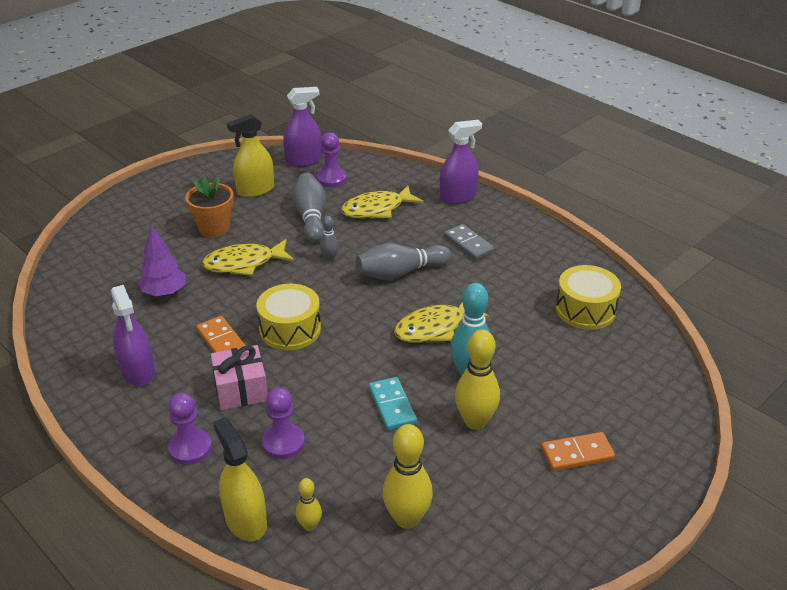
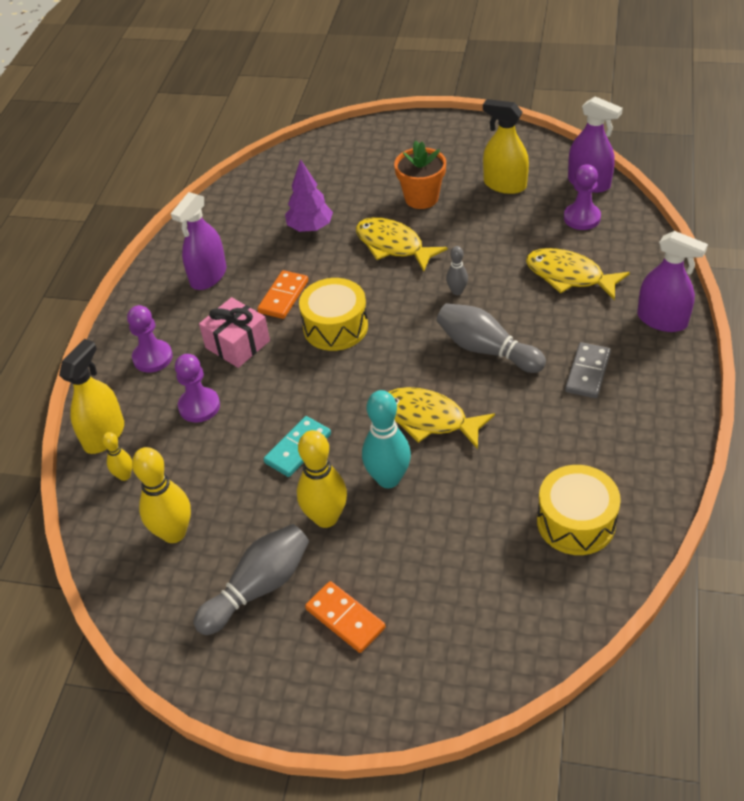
camera: 60 degrees right, 10 degrees up
(311, 217) = (504, 242): grey bowling pin -> grey bowling pin (259, 587)

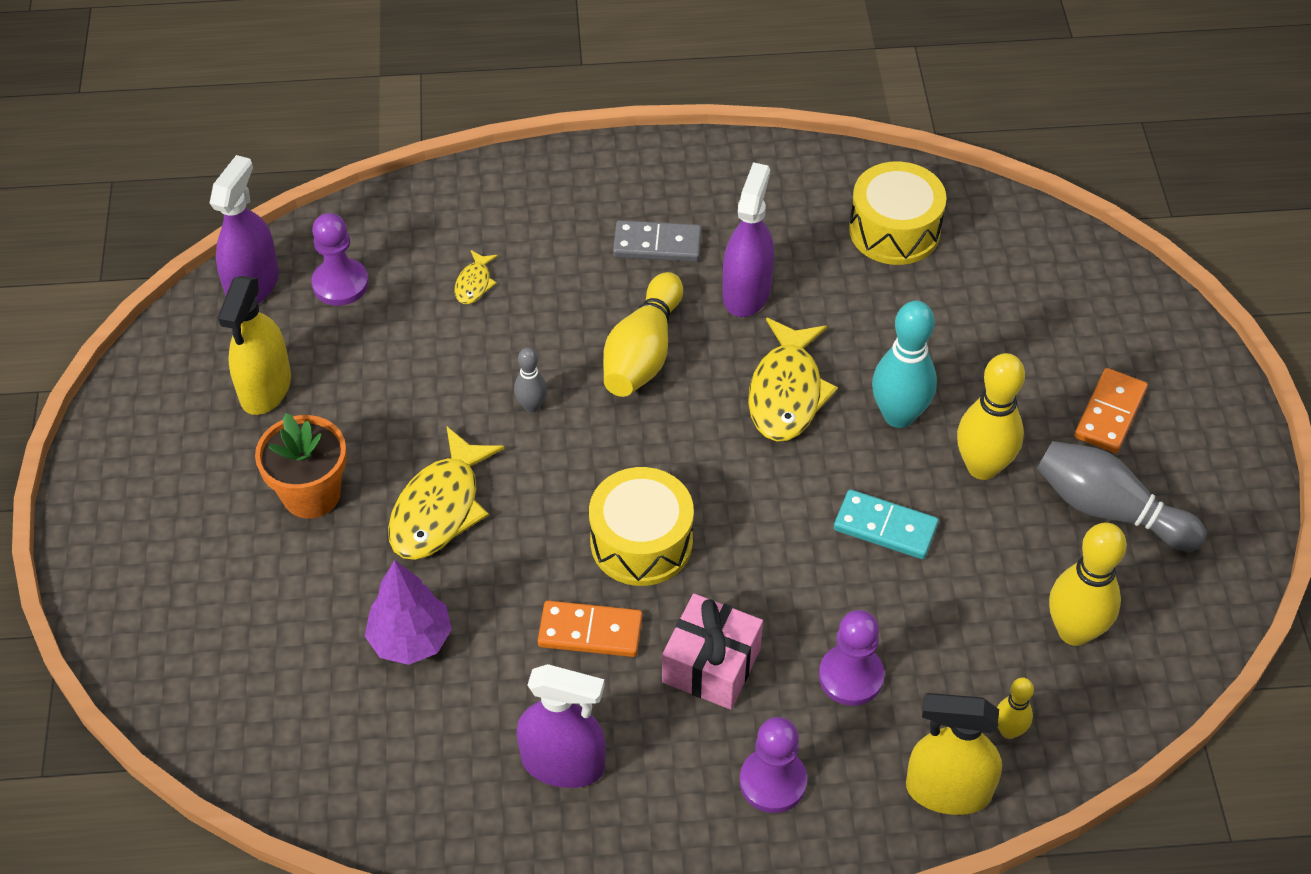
camera: 110 degrees left, 5 degrees up
(486, 349) = (643, 353): grey bowling pin -> yellow bowling pin
(569, 276) = (474, 283): yellow fish -> yellow fish, size x0.48
(662, 320) = (543, 182): purple spray bottle -> purple spray bottle (746, 292)

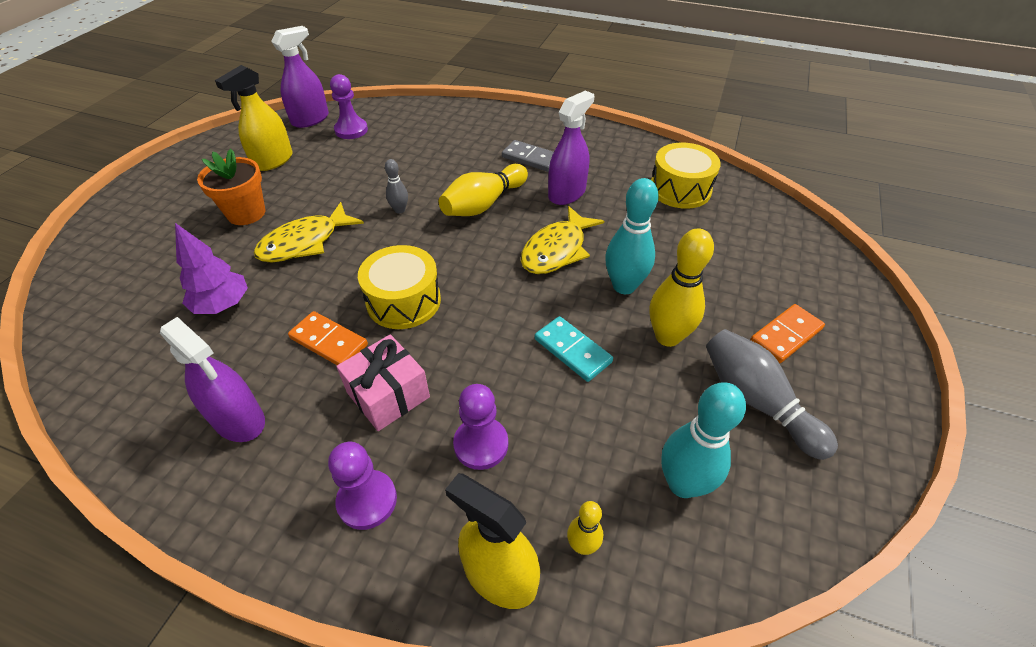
camera: 25 degrees right, 5 degrees down
(474, 283) = (417, 148): yellow fish -> none
(1074, 631) = (683, 484): yellow bowling pin -> turquoise bowling pin

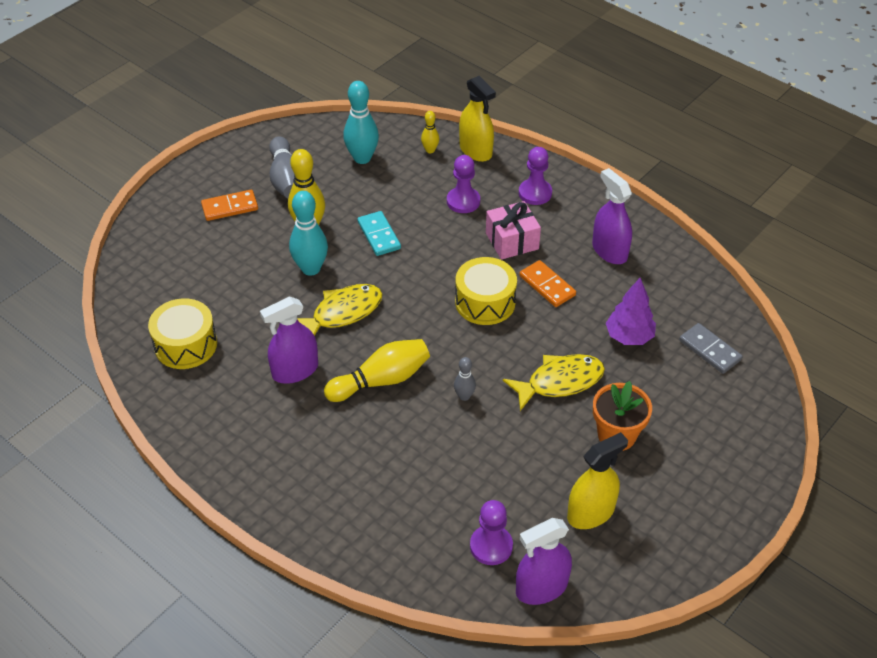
camera: 160 degrees left, 0 degrees up
(530, 158) = (302, 430): grey domino -> grey domino (710, 350)

